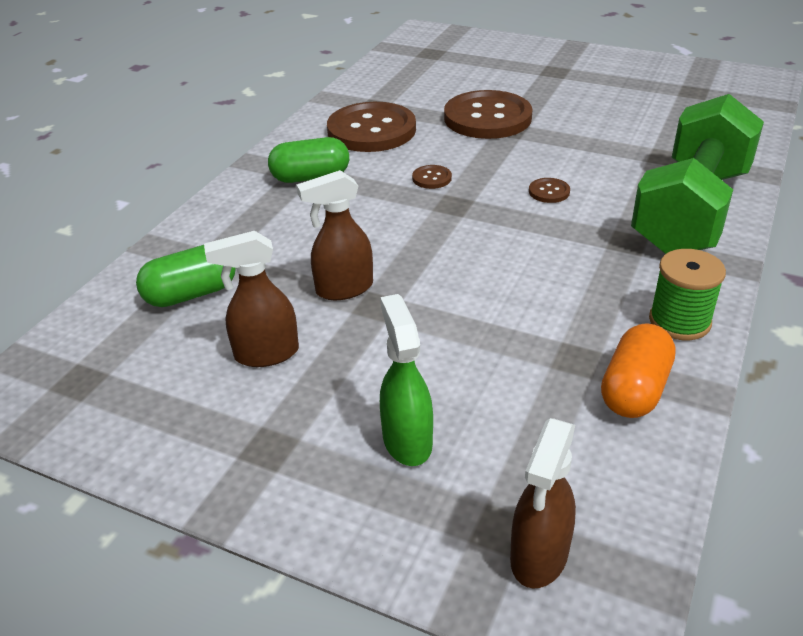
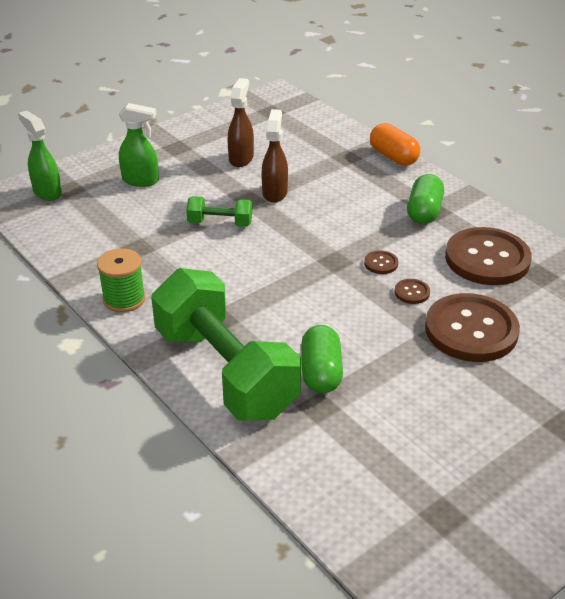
camera: 115 degrees right, 0 degrees up
(191, 294) = (315, 147): green capsule -> green capsule (321, 373)
(454, 308) = (220, 223): none -> green dumbbell
(539, 557) = (47, 192): brown spray bottle -> green spray bottle
(549, 192) = (315, 311): brown button -> brown button (412, 292)
(634, 389) = (96, 256): orange capsule -> orange capsule (393, 157)

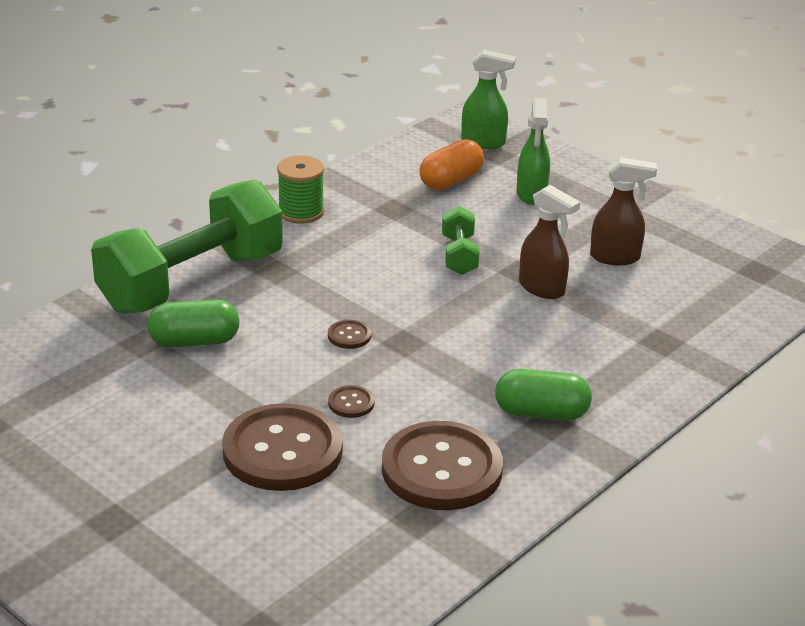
camera: 80 degrees right, 5 degrees down
(47, 192) = (484, 142): green spray bottle -> green spray bottle turned 60 degrees clockwise
(275, 192) = (542, 288): brown spray bottle -> brown spray bottle turned 45 degrees clockwise
(381, 263) = (407, 377): brown button -> brown button (349, 336)
(393, 157) = (681, 383): orange capsule -> orange capsule (451, 181)

